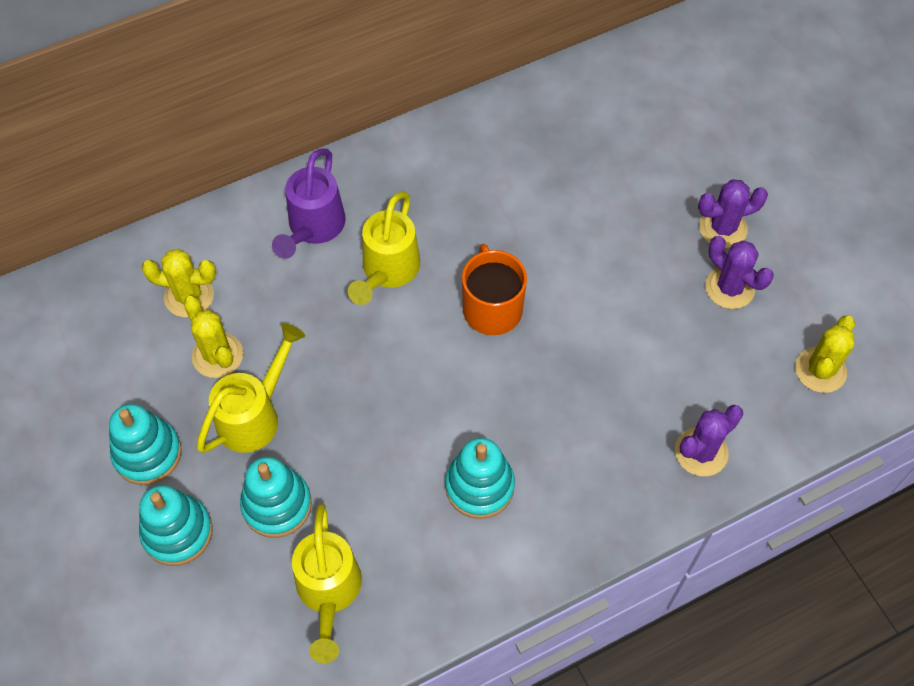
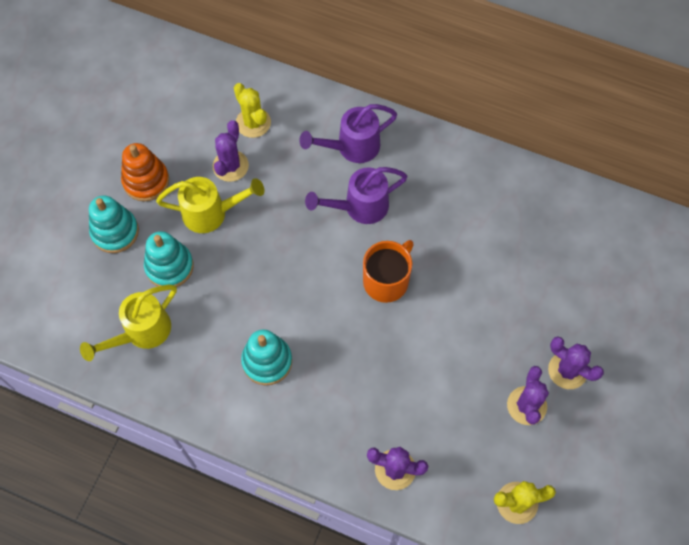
camera: 50 degrees right, 5 degrees up
(147, 453) = (146, 181): turquoise stacking toy -> orange stacking toy
(217, 355) = (230, 166): yellow cactus -> purple cactus
(388, 271) = (360, 207): yellow watering can -> purple watering can

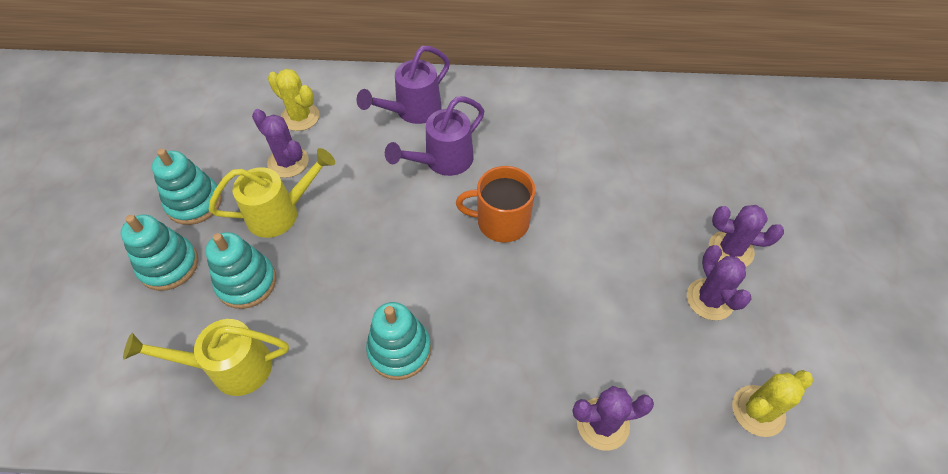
camera: 20 degrees left, 10 degrees down
(142, 332) = (231, 367): yellow watering can -> yellow watering can turned 60 degrees clockwise
(146, 181) = (194, 203): orange stacking toy -> turquoise stacking toy
(230, 166) = (288, 162): purple cactus -> purple cactus turned 45 degrees counterclockwise
(386, 280) = (501, 222): orange mug -> orange mug turned 105 degrees counterclockwise

